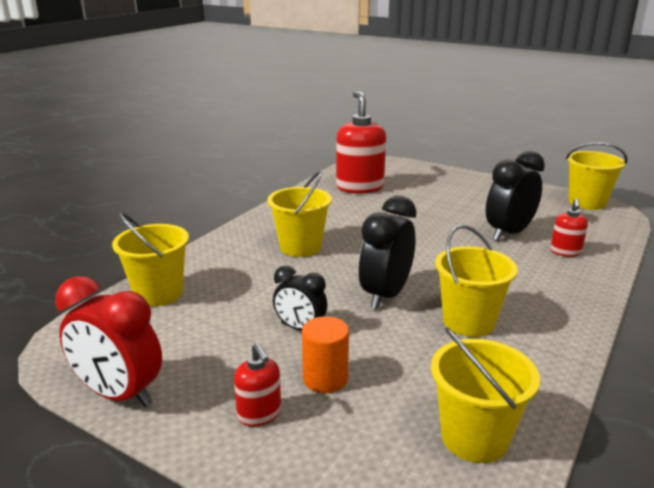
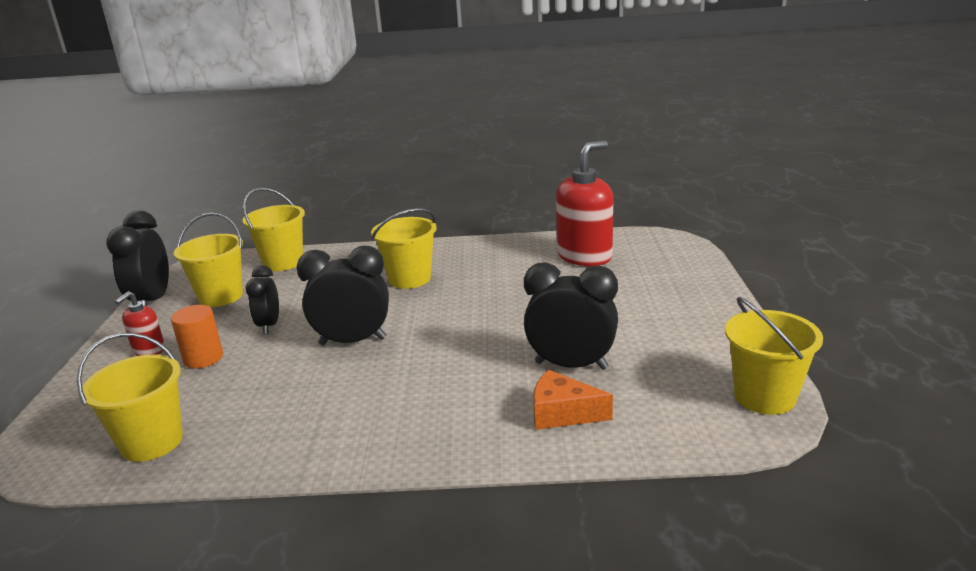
camera: 60 degrees right, 0 degrees up
(119, 394) = (152, 301): red clock -> black clock
(468, 321) = (335, 393): yellow bucket -> yellow bucket (221, 296)
(565, 252) = (562, 413): red soap dispenser -> orange cheese

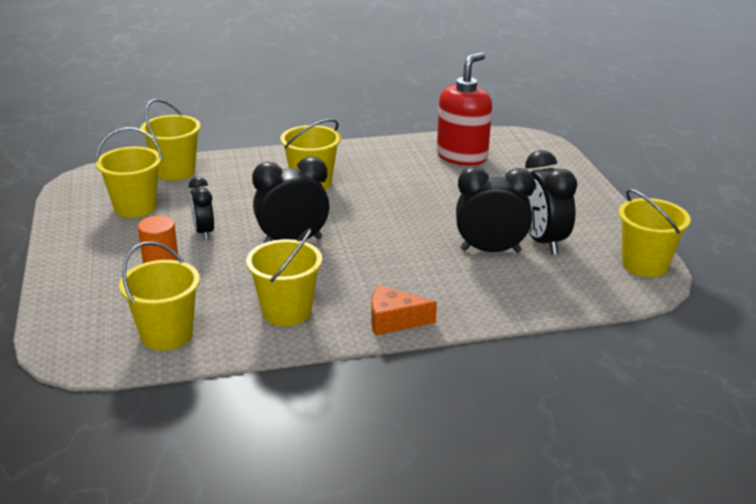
camera: 15 degrees left, 5 degrees up
(149, 350) = (101, 261): red soap dispenser -> none
(152, 301) = (66, 215): black clock -> black clock (542, 241)
(297, 424) = (287, 311): none -> yellow bucket
(562, 413) = (499, 287): orange cheese -> orange cheese (394, 320)

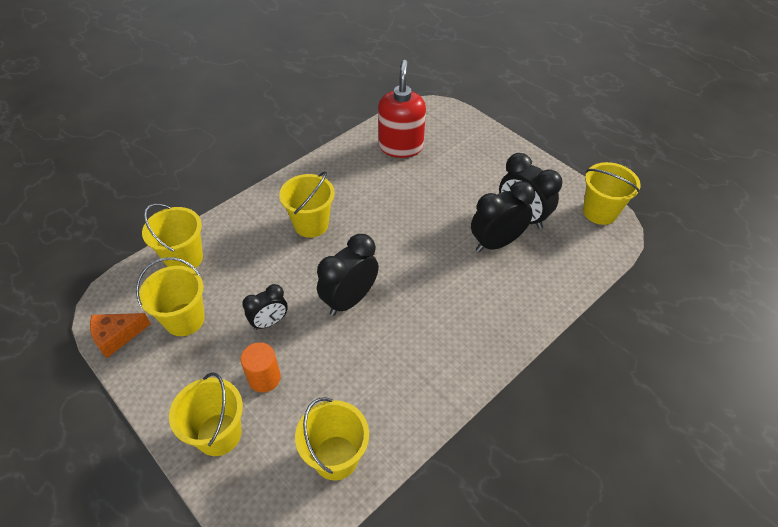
camera: 30 degrees left, 20 degrees up
(204, 232) = (269, 322): black clock -> black clock turned 75 degrees counterclockwise
(287, 311) = (406, 381): yellow bucket -> yellow bucket (219, 434)
(394, 320) = (488, 350): orange cheese -> orange cheese (117, 336)

